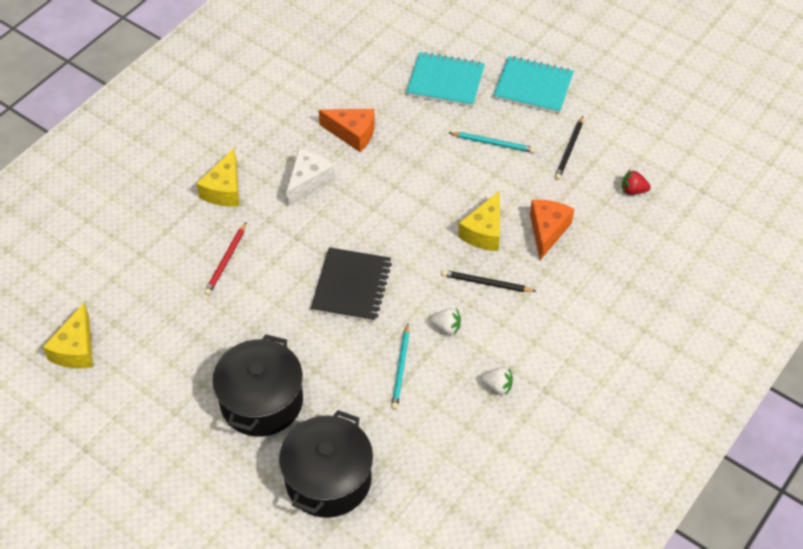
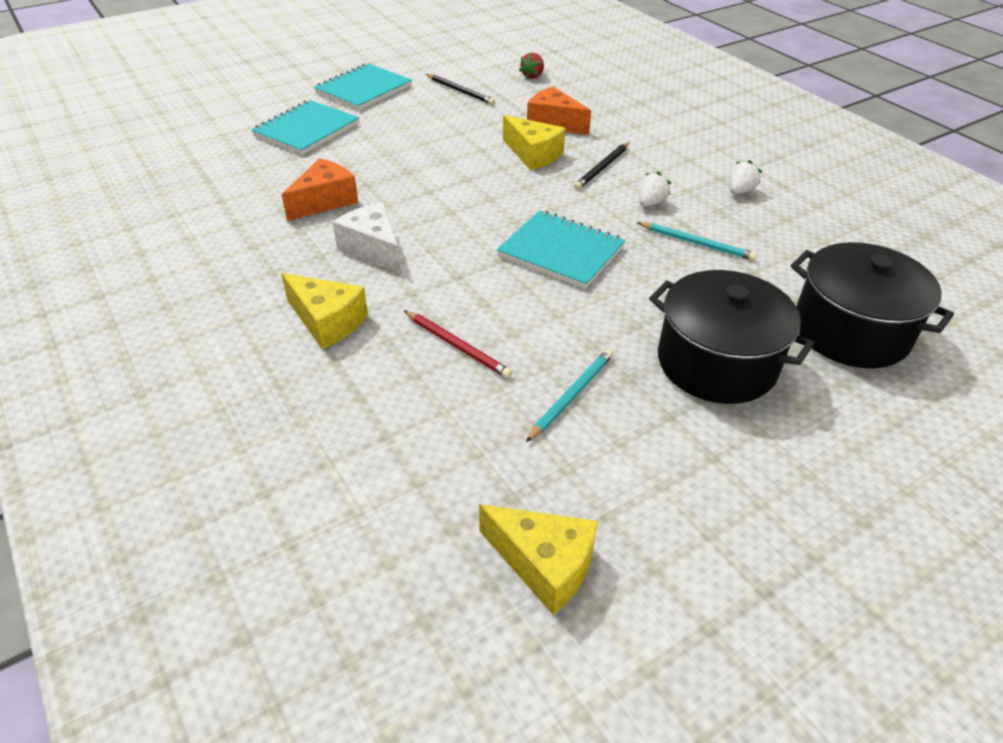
camera: 70 degrees left, 10 degrees down
(351, 286) = (561, 251): black notebook -> turquoise notebook
(493, 143) = (418, 124): turquoise pencil -> turquoise pencil (571, 395)

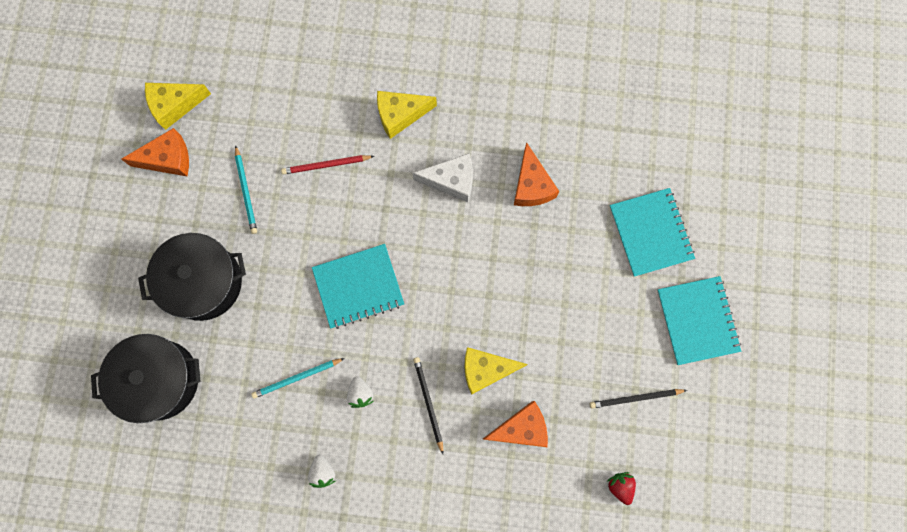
camera: 130 degrees right, 35 degrees up
(629, 509) = (168, 159): none -> orange cheese

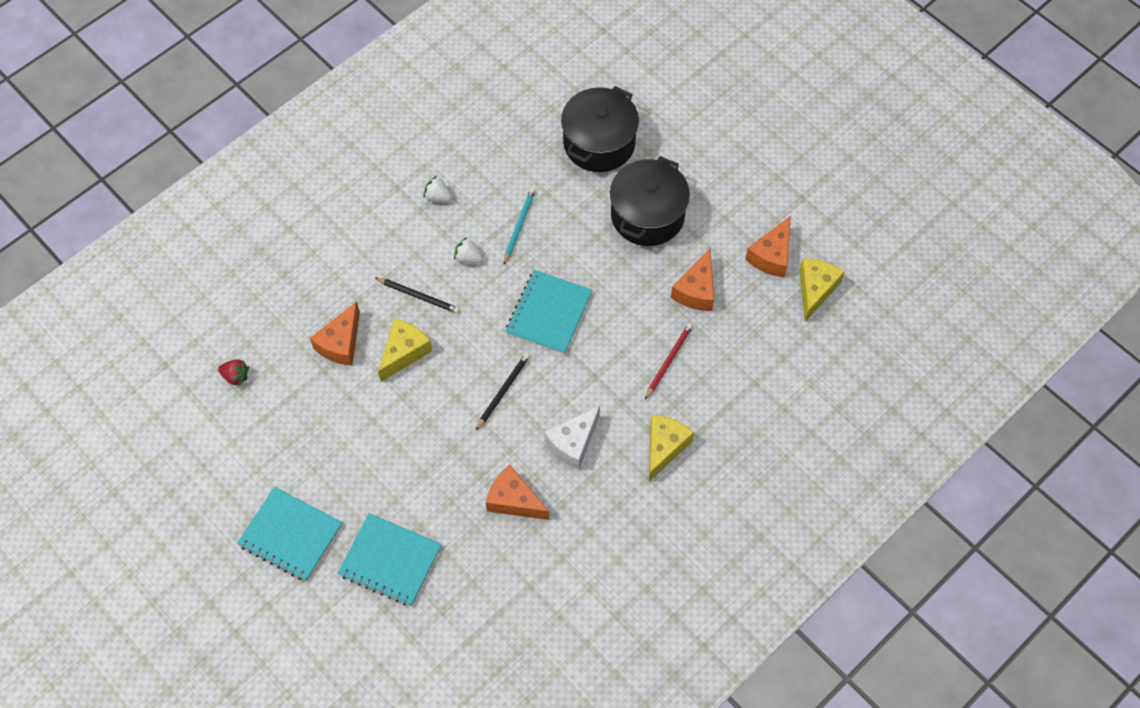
camera: 130 degrees right, 15 degrees down
(246, 191) = (696, 290): turquoise pencil -> orange cheese
(635, 398) = (282, 439): black pencil -> black pencil (503, 391)

